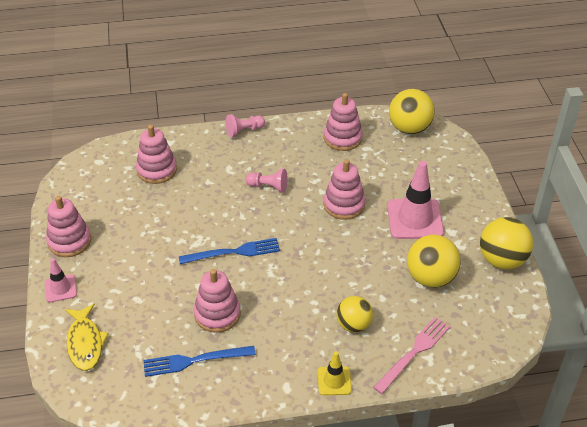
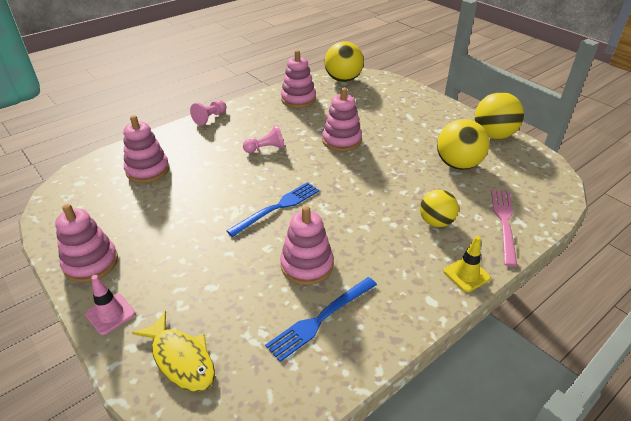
camera: 30 degrees left, 5 degrees down
(415, 219) = (405, 131): pink traffic cone -> none

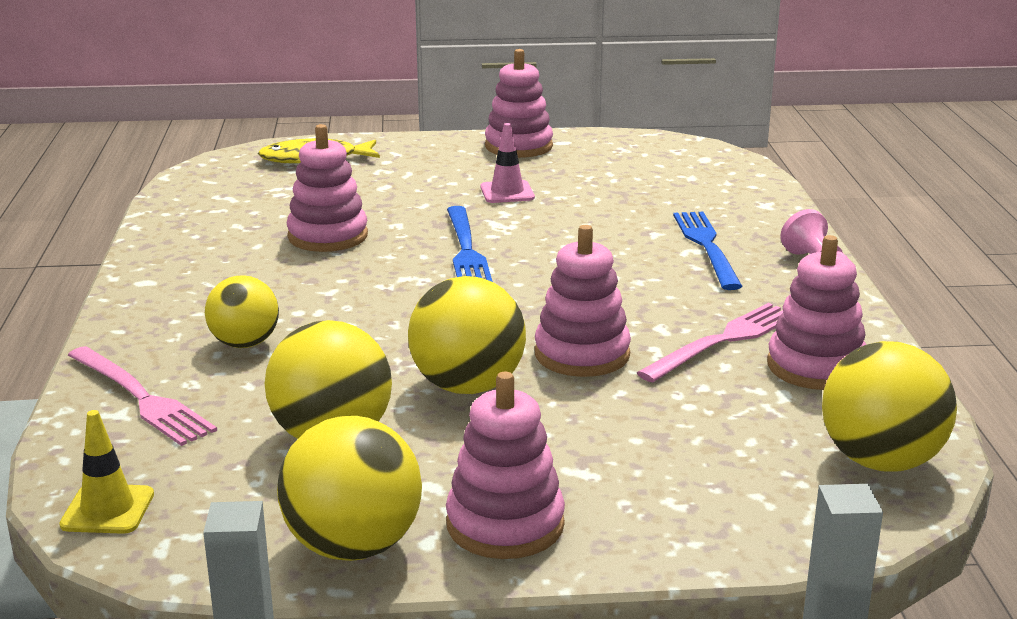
camera: 125 degrees right, 15 degrees down
(110, 314) = (423, 144): pink traffic cone -> pink traffic cone (507, 192)
(147, 170) = (685, 196): pink stacking toy -> pink stacking toy (505, 524)
(266, 149) = (641, 283): pink pawn -> none
(298, 118) = (723, 341): none -> pink fork
(320, 319) = (242, 221): blue fork -> blue fork (706, 246)
(392, 153) = (467, 386): none -> yellow ball
(466, 274) = (130, 319): yellow traffic cone -> yellow traffic cone (107, 510)

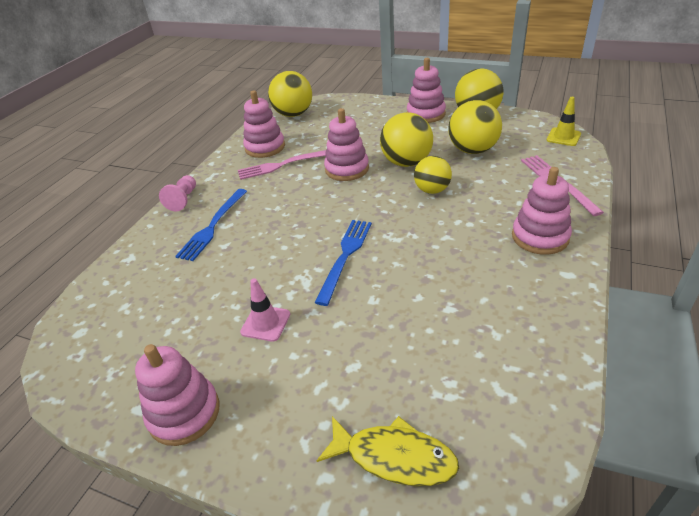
camera: 150 degrees left, 15 degrees up
(245, 343) = (503, 205): yellow ball -> yellow ball (432, 190)
(328, 236) = (428, 297): pink stacking toy -> pink stacking toy (540, 237)

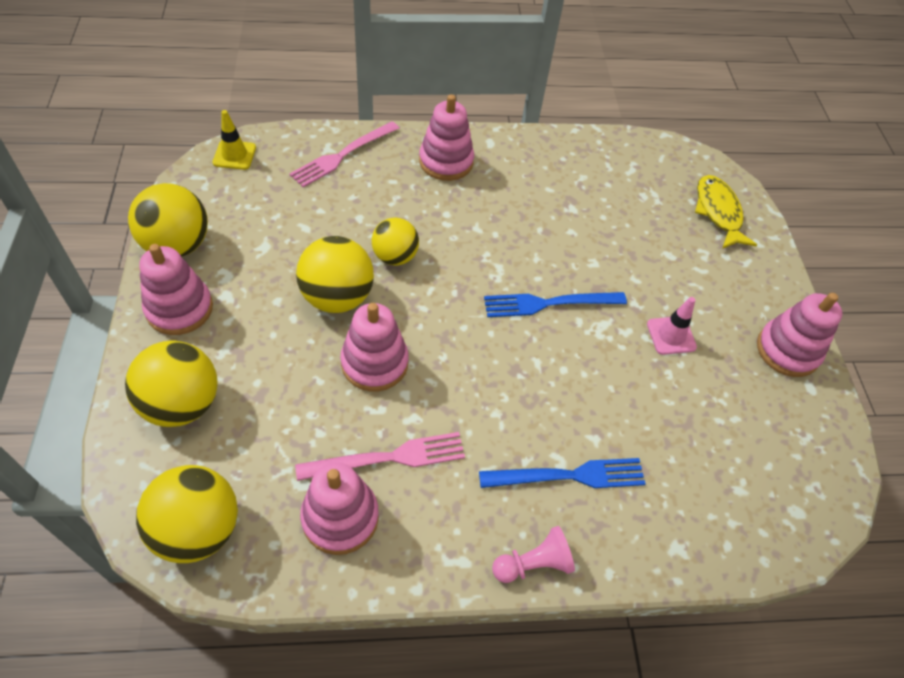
camera: 125 degrees left, 15 degrees up
(283, 165) = (388, 458): pink fork -> pink fork turned 60 degrees counterclockwise
(472, 150) = (287, 234): yellow ball -> yellow ball (182, 404)

